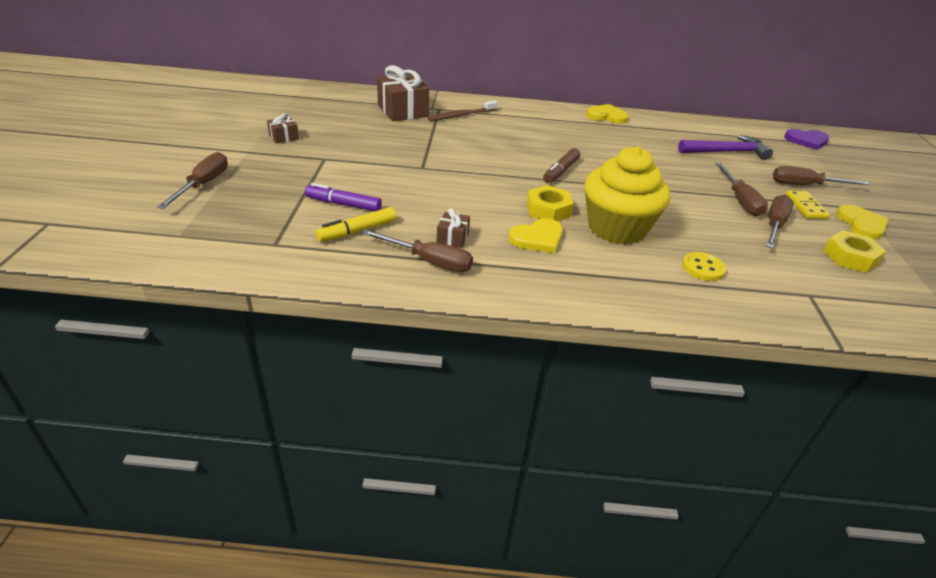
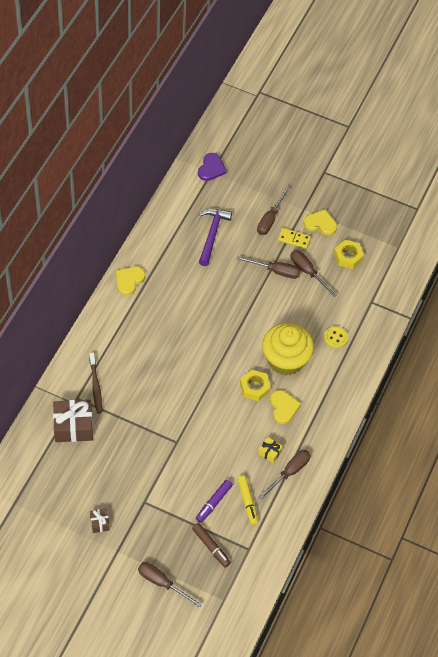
camera: 70 degrees left, 20 degrees up
(452, 238) = (270, 452): brown gift -> yellow gift
(560, 171) = (208, 357): brown marker -> brown marker (211, 547)

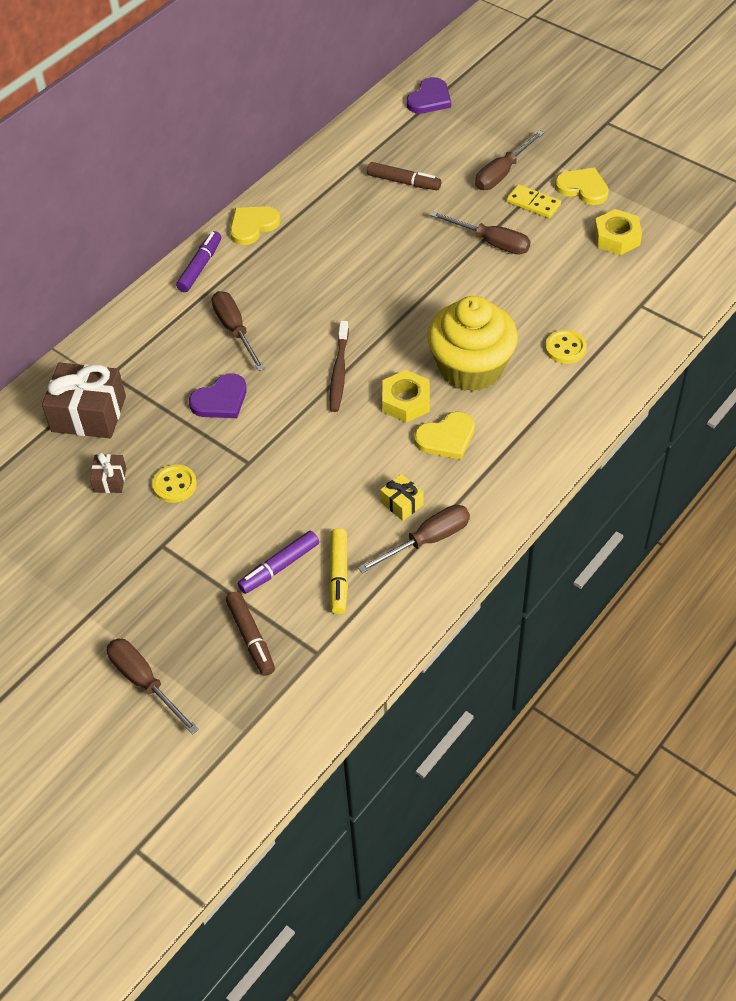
camera: 20 degrees right, 5 degrees down
(95, 386) = (146, 361): brown toothbrush -> brown toothbrush (339, 372)
(99, 523) = (75, 566): brown gift -> brown gift (110, 480)
(106, 315) = (200, 266): none -> purple marker
(139, 463) = (175, 485): none -> yellow button
(148, 404) = (220, 400): none -> purple heart
(212, 234) = (404, 182): purple hammer -> brown marker
(283, 407) = (446, 438): yellow heart -> yellow heart turned 60 degrees clockwise
(307, 272) = (543, 250): brown screwdriver -> brown screwdriver (235, 330)

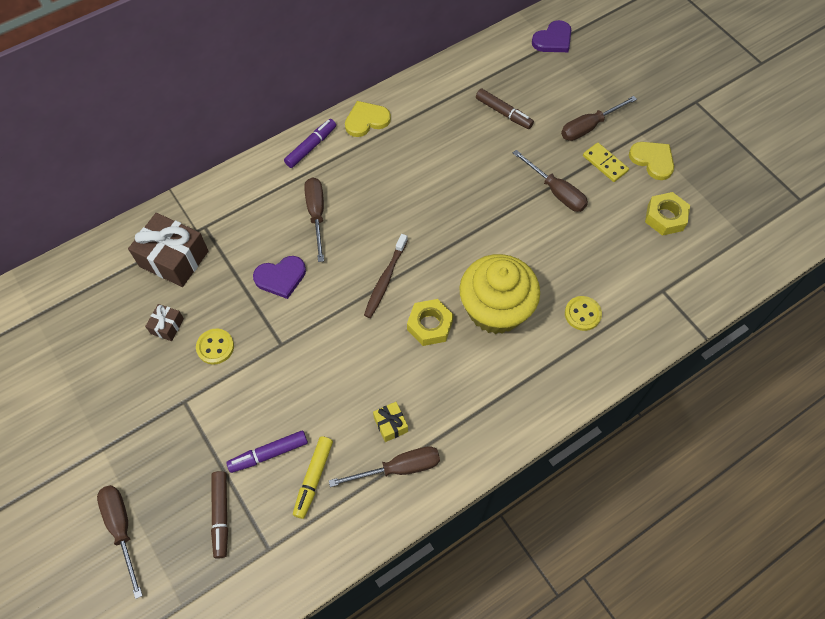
camera: 15 degrees right, 10 degrees up
(446, 438) = (450, 372): yellow heart -> none

